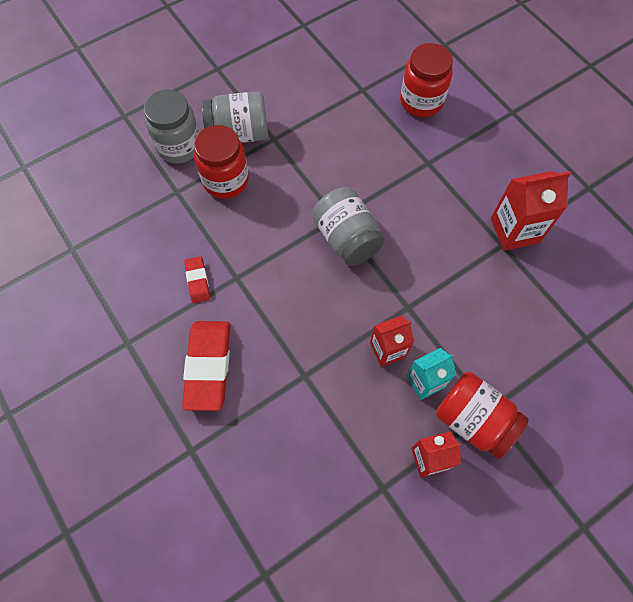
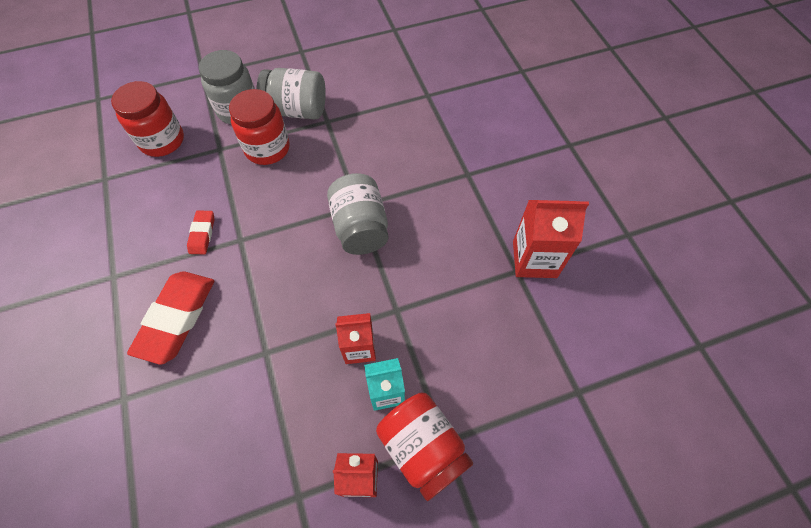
camera: 15 degrees right, 5 degrees down
(421, 101) = (481, 117): red jar -> red jar (162, 141)

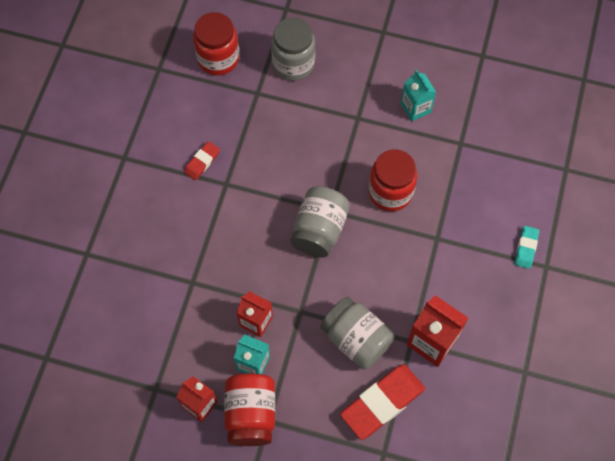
camera: 35 degrees right, 5 degrees up
(176, 318) = (149, 218): red eraser -> red eraser (382, 403)
(267, 149) = (294, 115): red jar -> red jar (390, 192)
(297, 110) = (340, 92): grey jar -> grey jar (356, 339)
(371, 89) = (416, 108): none -> turquoise carton
(543, 140) = (526, 248): none -> turquoise eraser

